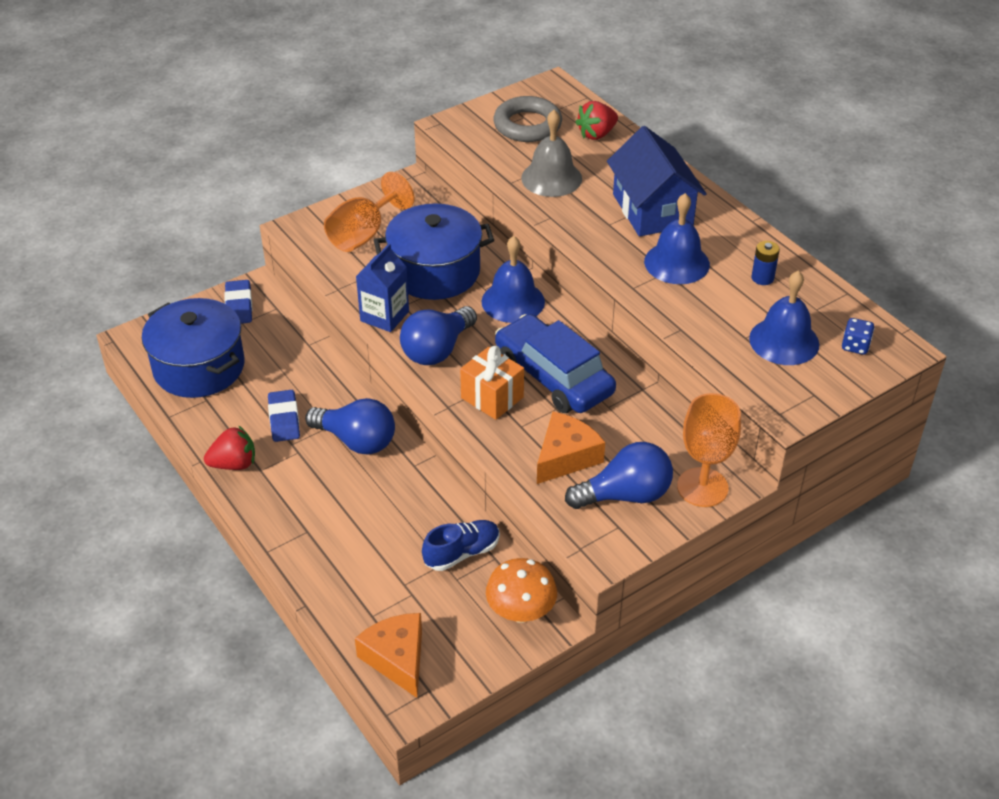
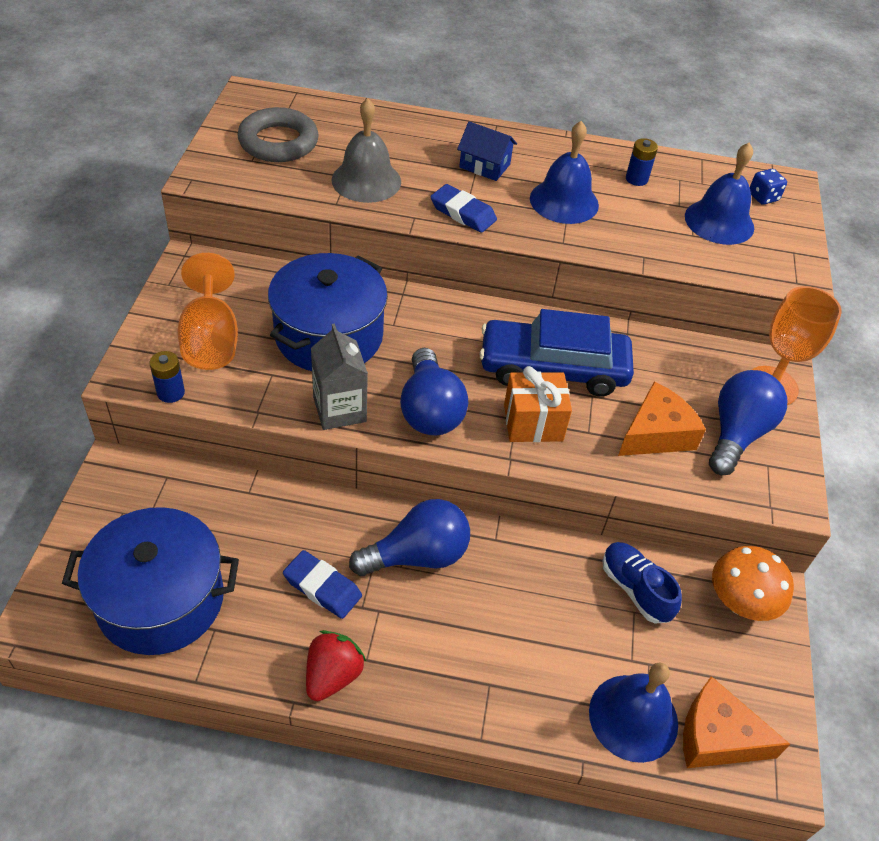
camera: 50 degrees left, 5 degrees up
(239, 306) = (121, 501): blue eraser -> blue eraser (463, 213)
(305, 250) = (171, 393): none -> blue battery
(384, 316) = (339, 409): blue carton -> grey carton
(462, 553) = (635, 589): blue shoe -> blue shoe turned 45 degrees counterclockwise
(513, 301) = (432, 321): blue bell -> blue bell (633, 717)
(566, 457) = (656, 434): orange cheese -> orange cheese turned 60 degrees clockwise
(596, 134) = (350, 122): red strawberry -> none
(652, 210) = (484, 166): blue house -> blue house, size x0.53

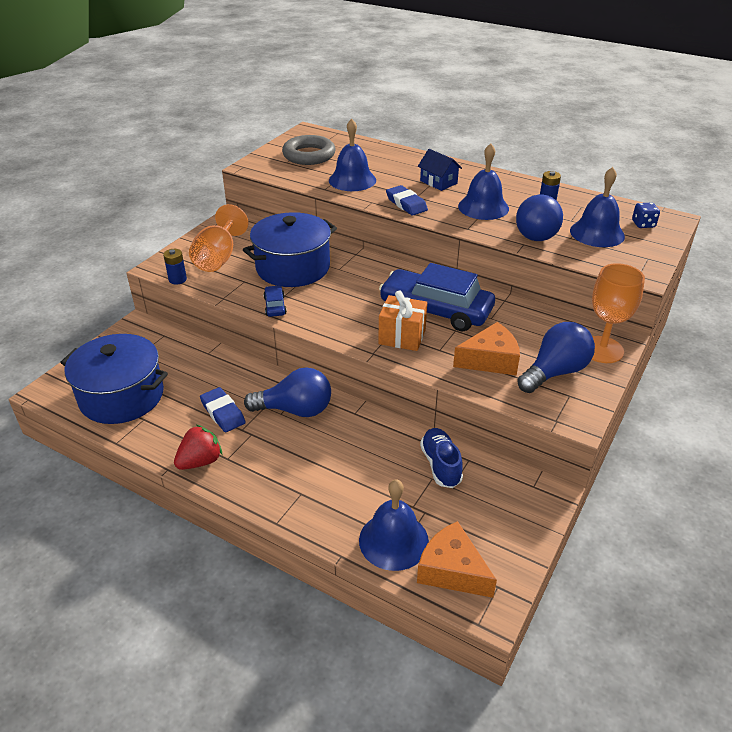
camera: 25 degrees right, 10 degrees down
(339, 409) = (275, 306): grey carton -> blue car
(366, 180) = (352, 180): grey bell -> blue bell
(430, 410) = (334, 317): blue light bulb -> blue light bulb (536, 232)
(740, 602) = (520, 493): orange mushroom -> none

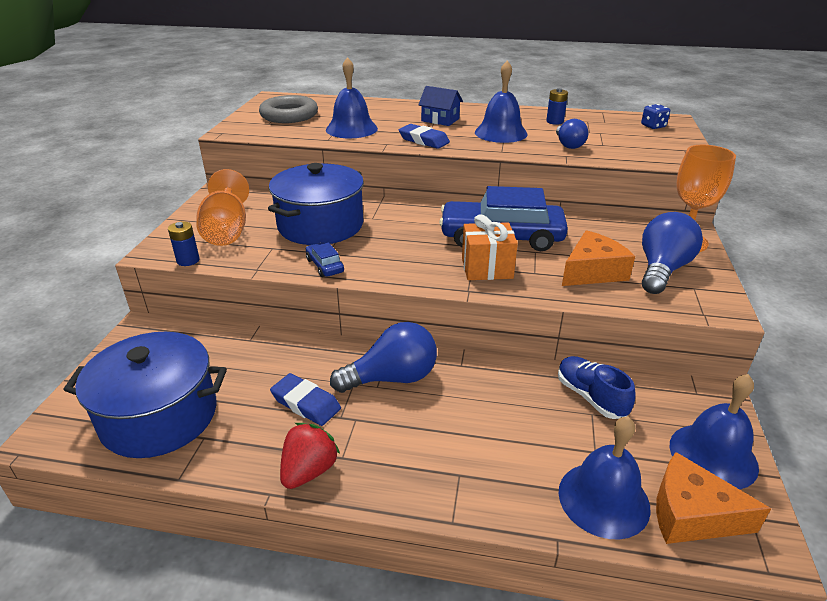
camera: 20 degrees left, 5 degrees down
(536, 232) = (568, 145): blue light bulb -> blue light bulb, size x0.62
(597, 233) = (622, 138): blue bell -> blue bell (713, 455)

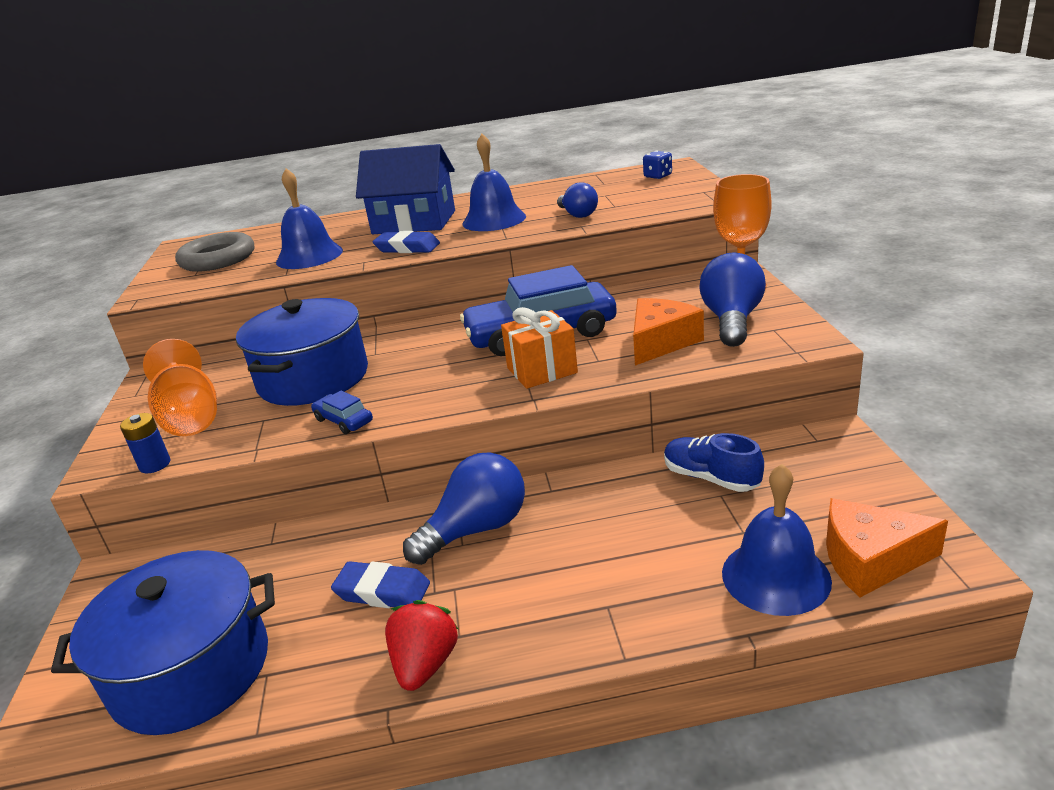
camera: 15 degrees left, 5 degrees down
(440, 120) = (414, 222): blue house -> blue house, size x1.89
(555, 121) = (548, 195): blue battery -> none
(713, 455) = (863, 495): blue bell -> none

